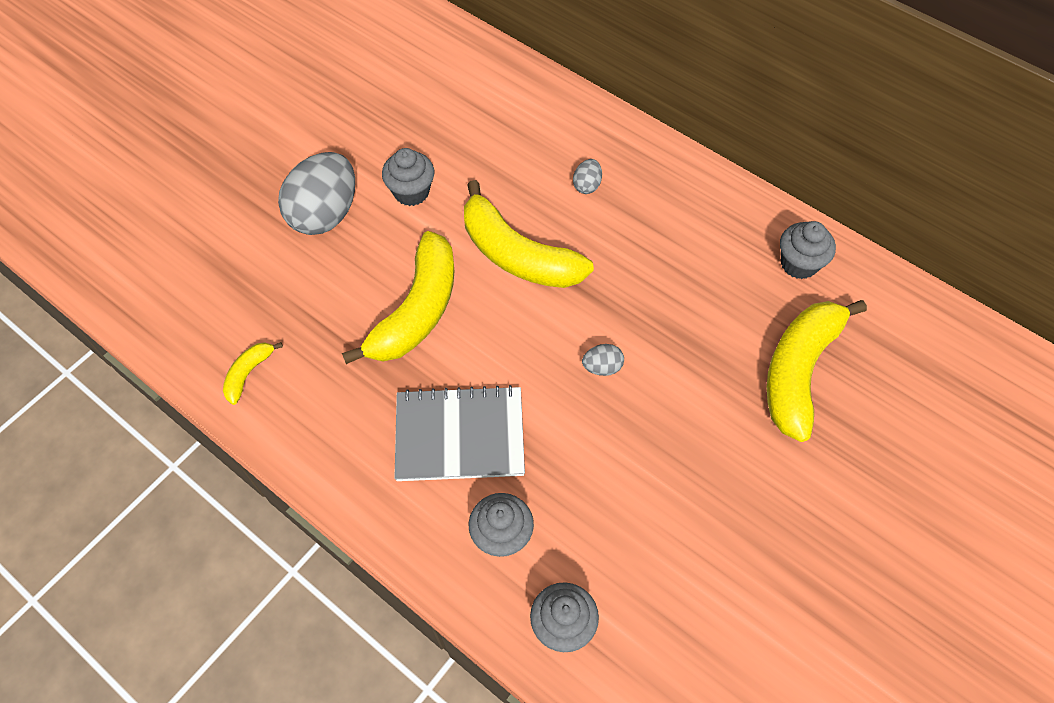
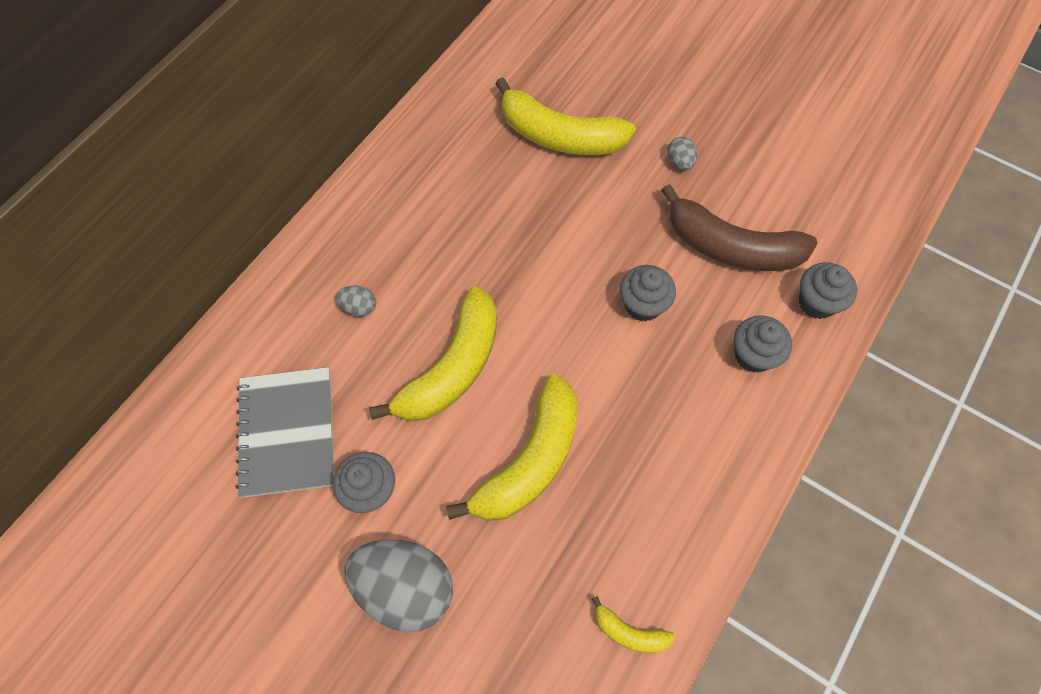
camera: 95 degrees left, 5 degrees up
(417, 311) = (530, 460): yellow banana -> yellow banana turned 105 degrees clockwise
(460, 435) = (665, 401): grey notebook -> grey notebook (287, 432)
(602, 367) = (575, 284): grey egg -> grey egg (680, 162)
(643, 538) = (731, 247): none -> brown banana
(799, 264) = (449, 131): grey cupcake -> grey cupcake (643, 305)

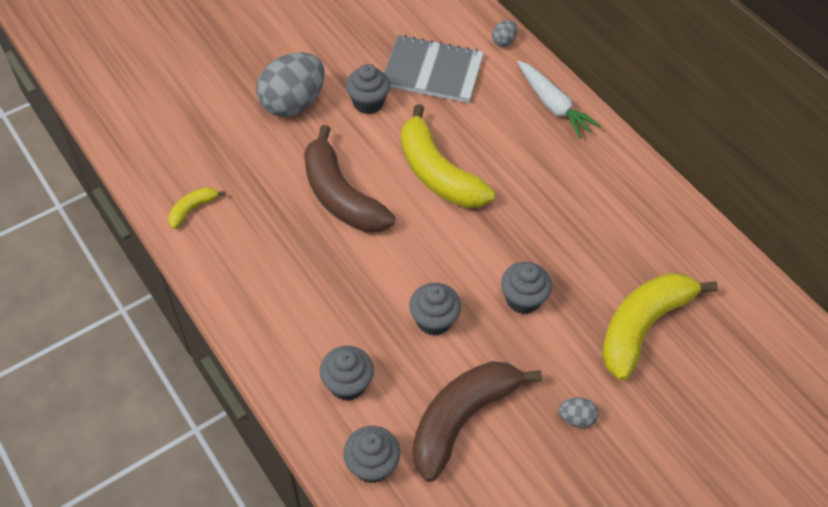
camera: 110 degrees right, 10 degrees down
(301, 281) = (553, 105): none -> white carrot
(359, 307) = (515, 133): grey egg -> grey egg (503, 41)
(530, 460) = (340, 196): yellow banana -> brown banana
(579, 236) = (523, 299): none -> grey cupcake

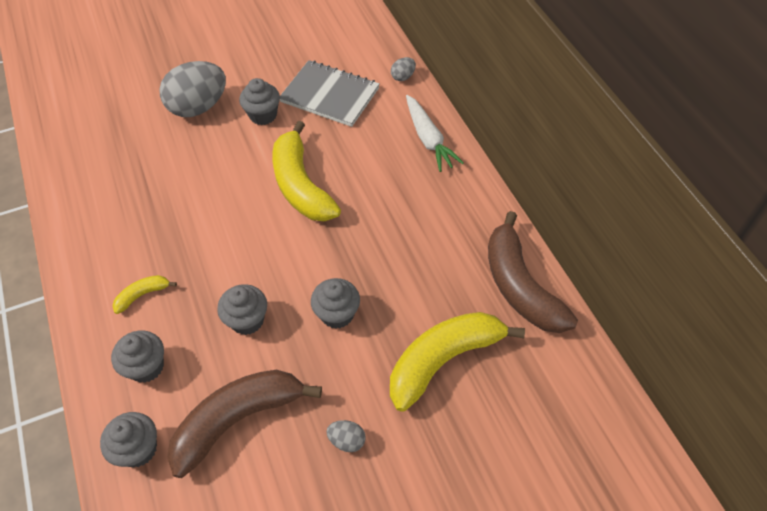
camera: 15 degrees right, 0 degrees up
(192, 209) = (77, 186): yellow banana -> yellow banana (142, 295)
(340, 196) = (207, 193): brown banana -> brown banana (520, 286)

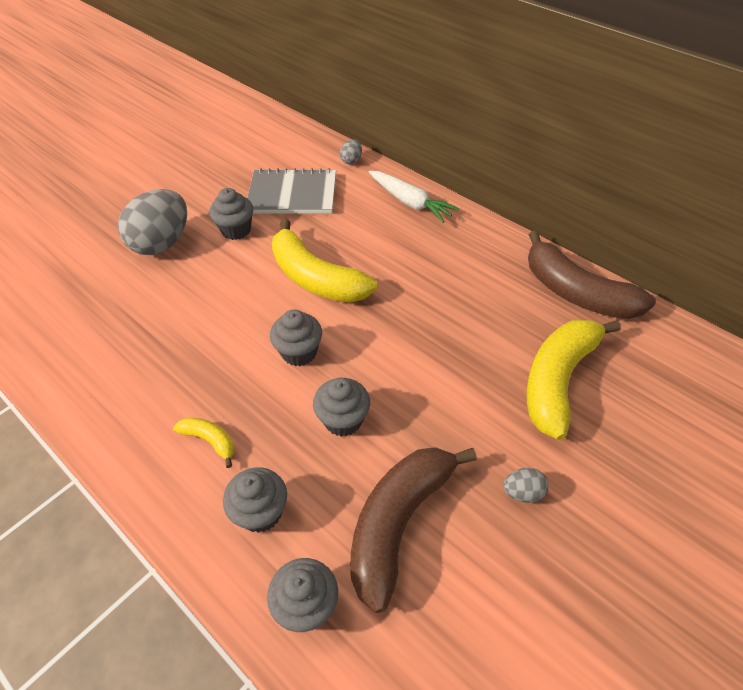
camera: 25 degrees left, 5 degrees down
(142, 295) = (210, 440): yellow banana -> yellow banana turned 90 degrees clockwise
(337, 314) = (430, 379): grey cupcake -> grey cupcake (299, 352)

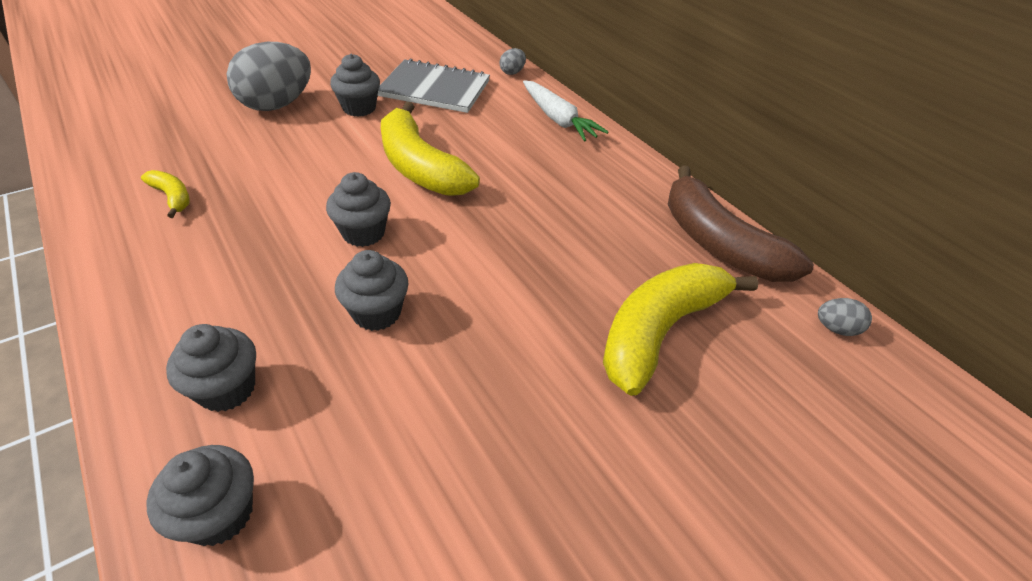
camera: 10 degrees right, 5 degrees down
(210, 440) = (215, 298): yellow banana -> yellow banana (172, 197)
(398, 523) = (385, 445): brown banana -> none
(523, 492) = (561, 450): grey egg -> grey egg (835, 328)

